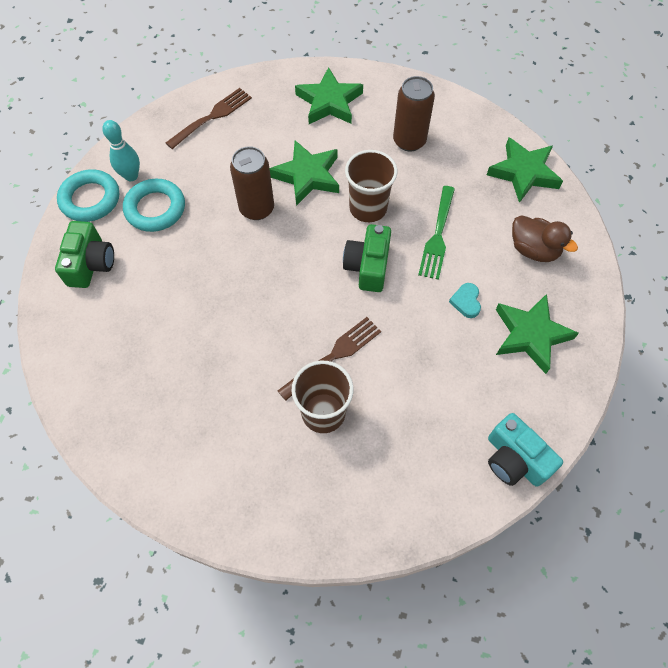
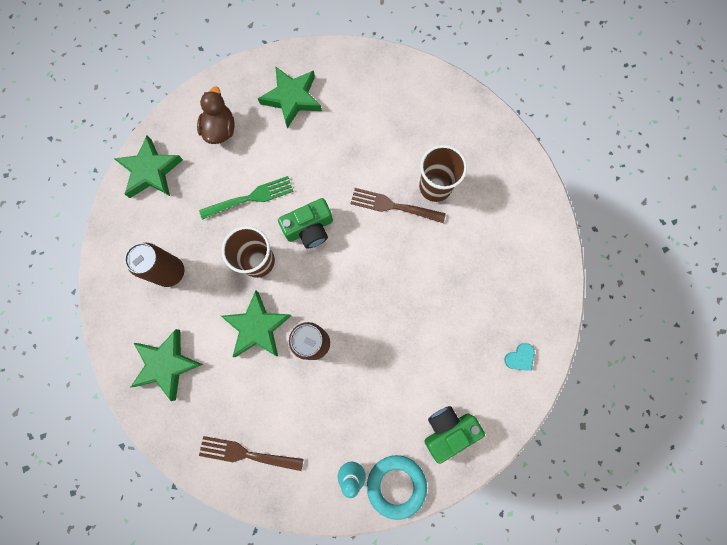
camera: 125 degrees left, 15 degrees up
(155, 209) = (368, 423): turquoise ring -> none
(466, 301) = (293, 149): turquoise heart -> turquoise heart (519, 358)
(514, 459) = (383, 66): turquoise camera -> none

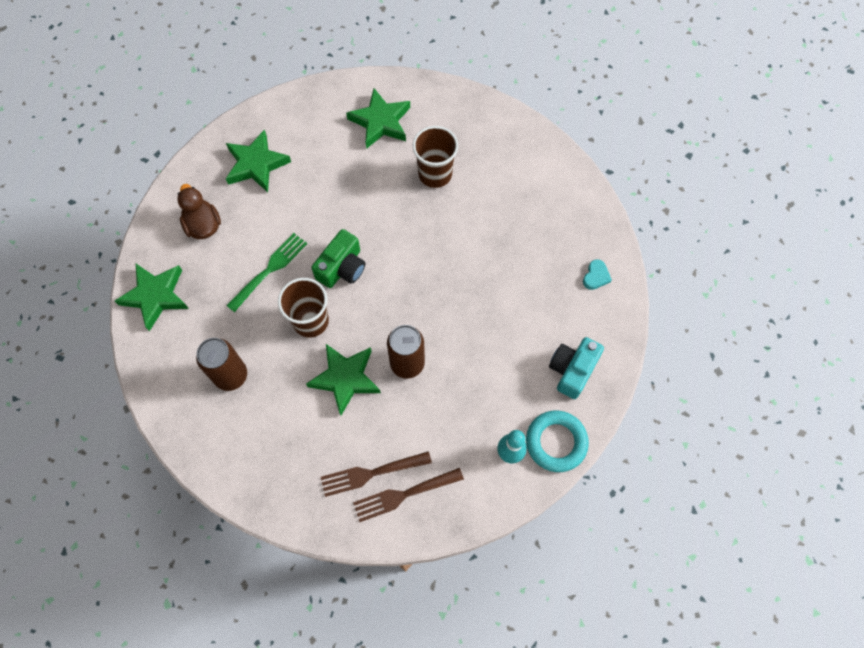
camera: 30 degrees left, 10 degrees down
(166, 364) = (278, 459): green star -> green star (380, 122)
(393, 206) = (407, 209): brown fork -> brown fork (371, 473)
(448, 430) = (572, 370): green camera -> turquoise camera

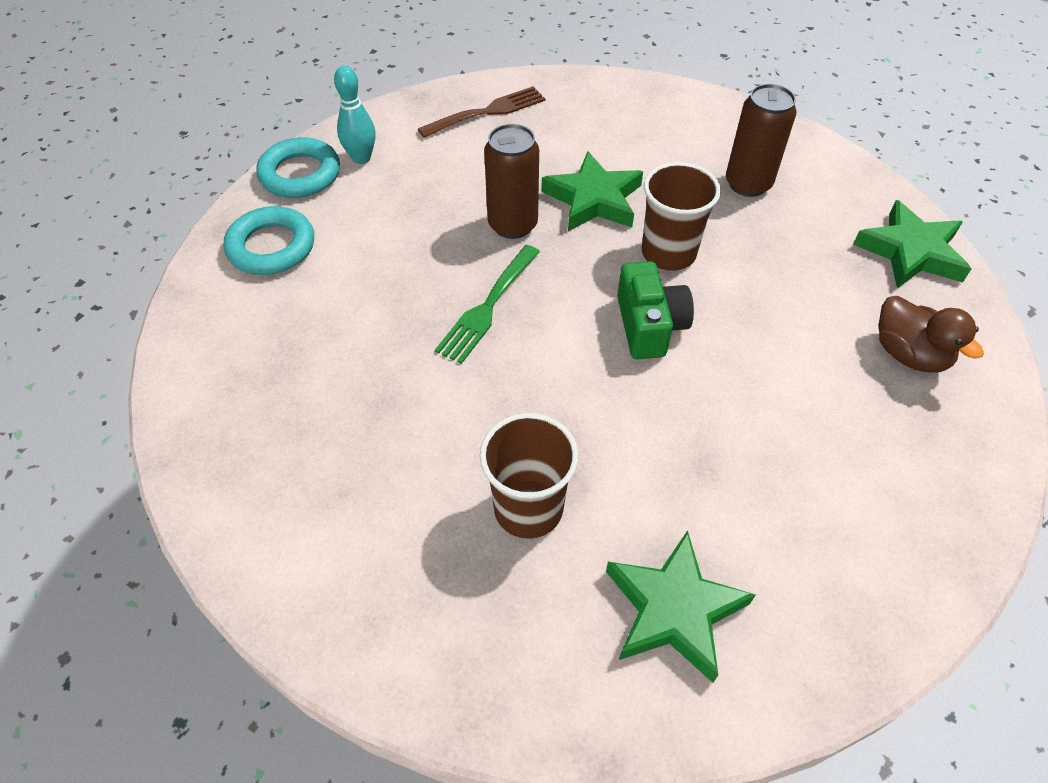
camera: 170 degrees right, 15 degrees down
(256, 164) = (883, 472): green star -> none
(270, 270) = (762, 307): green fork -> green fork (487, 307)
(342, 267) = (649, 326): green camera -> green camera turned 150 degrees clockwise
(371, 473) = (531, 123): brown fork -> none
(572, 370) = (271, 247): turquoise camera -> turquoise ring
(596, 276) = (218, 372): turquoise heart -> none

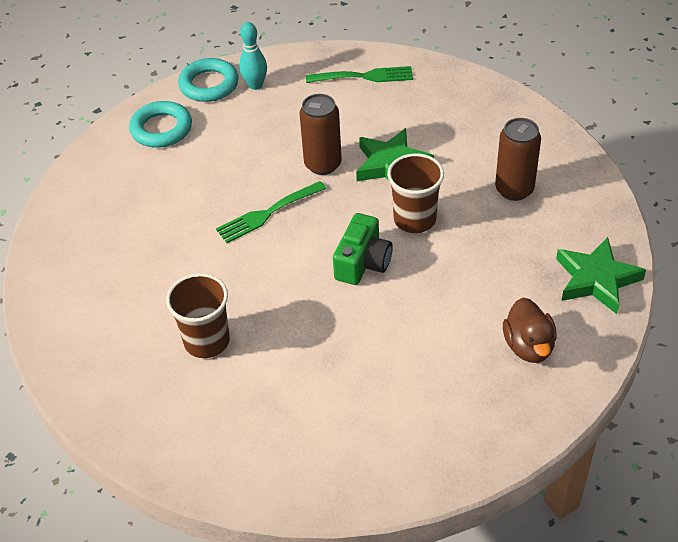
camera: 30 degrees right, 5 degrees down
(487, 112) = (364, 76): brown fork -> green fork
(673, 609) = (249, 428): green star -> none

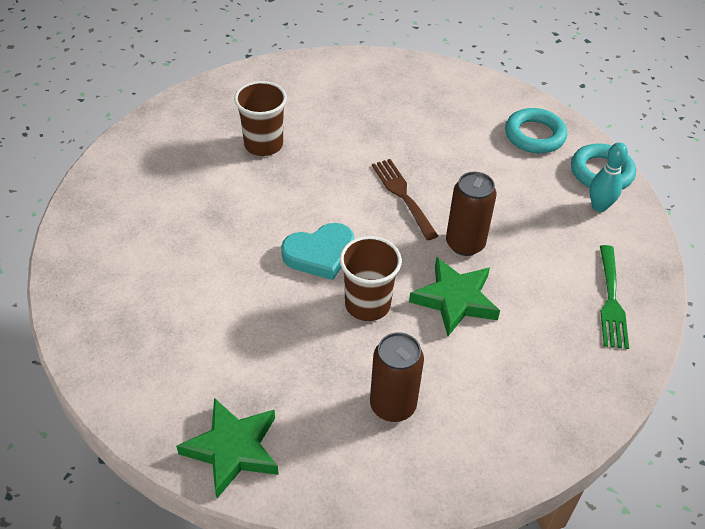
camera: 95 degrees right, 0 degrees up
(267, 213) = (403, 195): green fork -> brown fork
(363, 262) = (320, 254): green camera -> turquoise heart
(528, 346) = (169, 362): brown duck -> none

